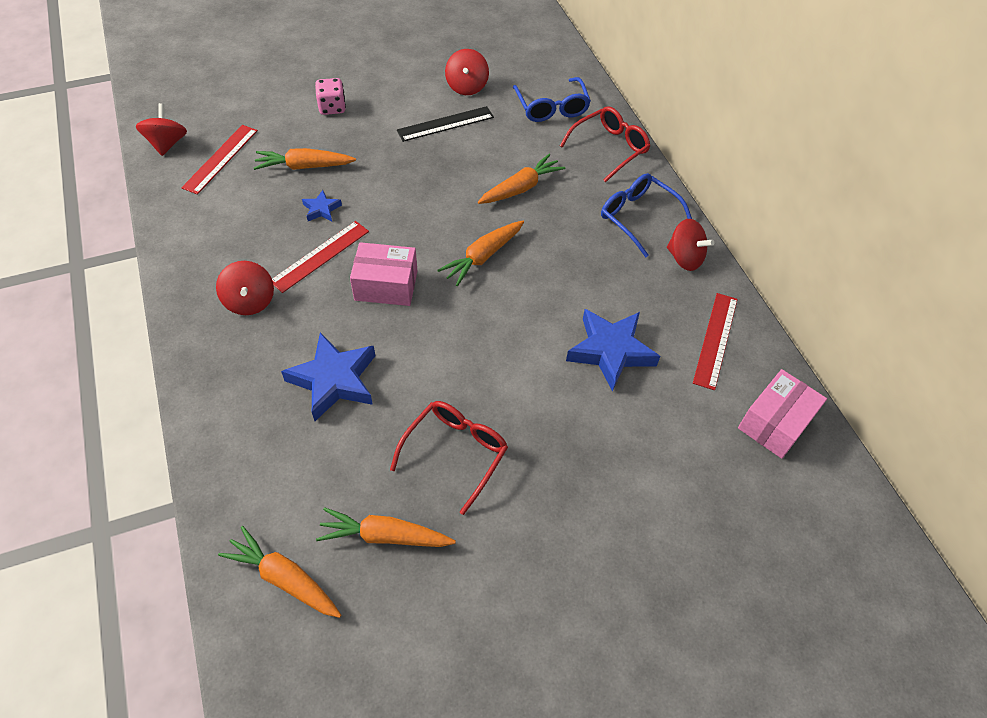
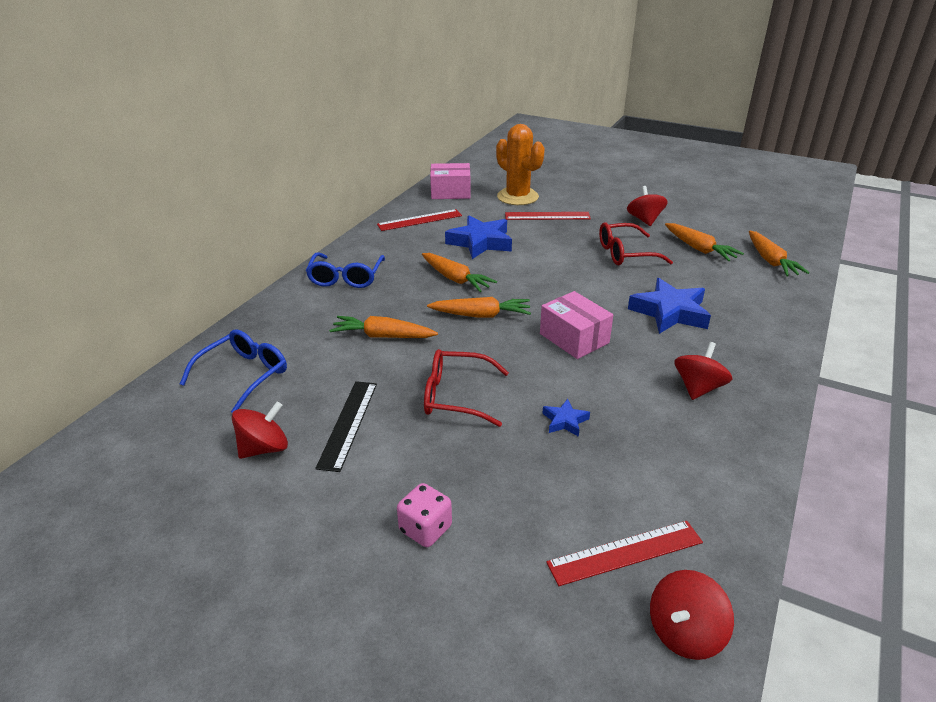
camera: 130 degrees left, 20 degrees down
(304, 166) = (537, 475): orange carrot -> orange carrot (455, 279)
(320, 256) = (606, 385): red ruler -> red ruler (547, 216)
(445, 124) = (348, 424): black ruler -> black ruler turned 75 degrees clockwise
(609, 148) = (275, 320): red glasses -> red glasses (457, 396)
(684, 258) = (364, 249): red spinning top -> red spinning top (644, 220)
(698, 482) = (517, 197): none -> orange cactus

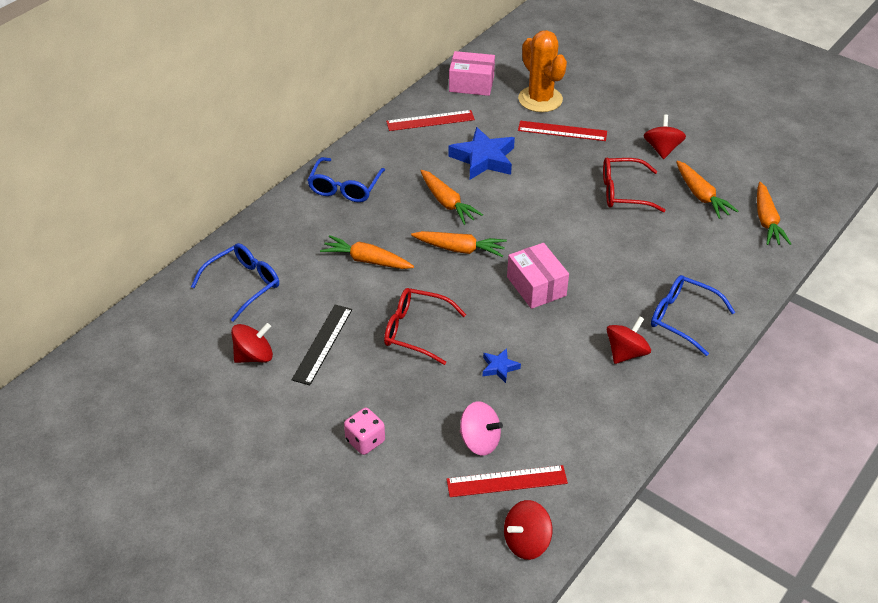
camera: 10 degrees right, 10 degrees up
(572, 507) = (479, 441): none -> pink spinning top
(670, 312) = (636, 269): blue star -> none
(740, 348) = (683, 318): none -> blue glasses

